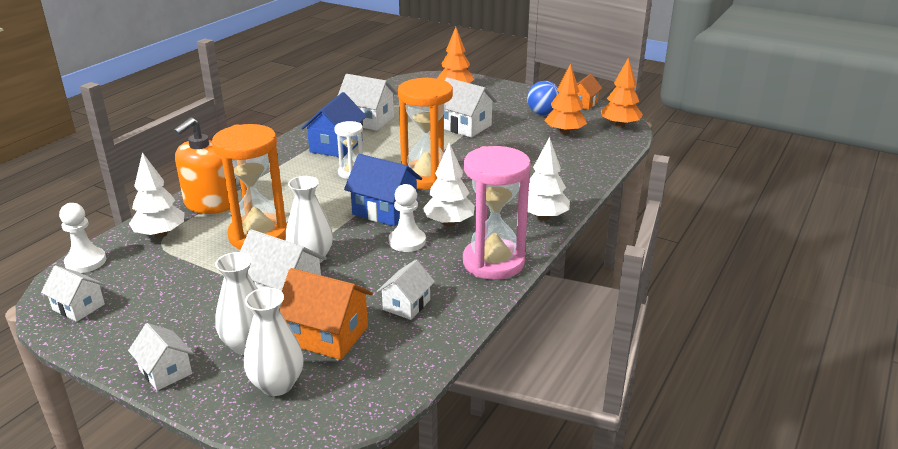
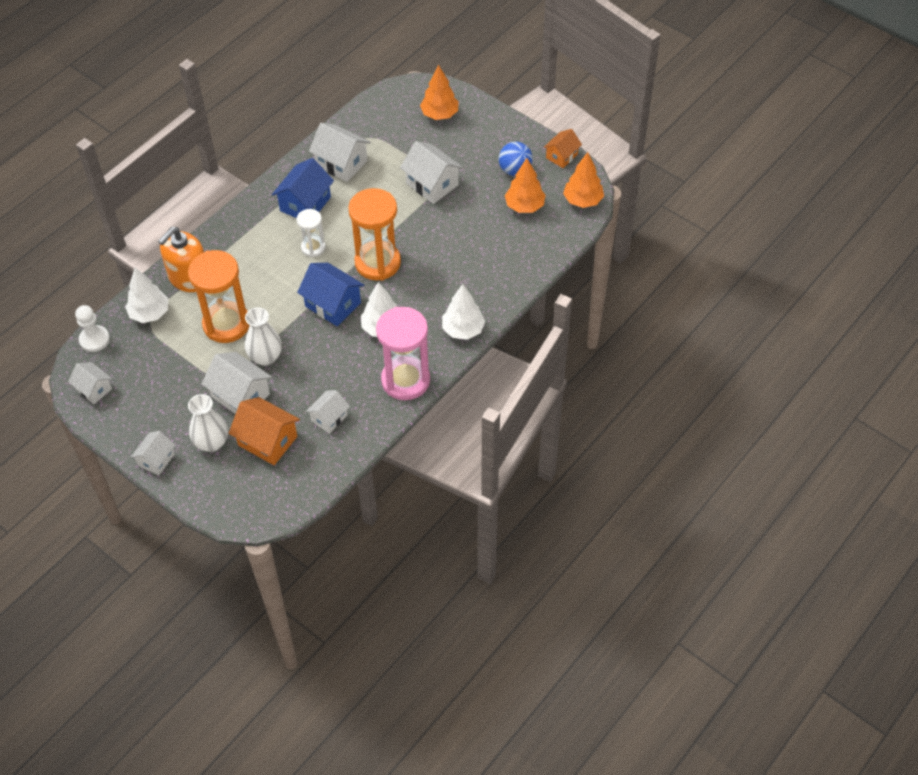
camera: 10 degrees right, 25 degrees up
(165, 371) = (156, 460): white house -> white house turned 60 degrees clockwise
(277, 384) = (229, 481): white vase -> none
(407, 241) = (343, 347): white pawn -> none

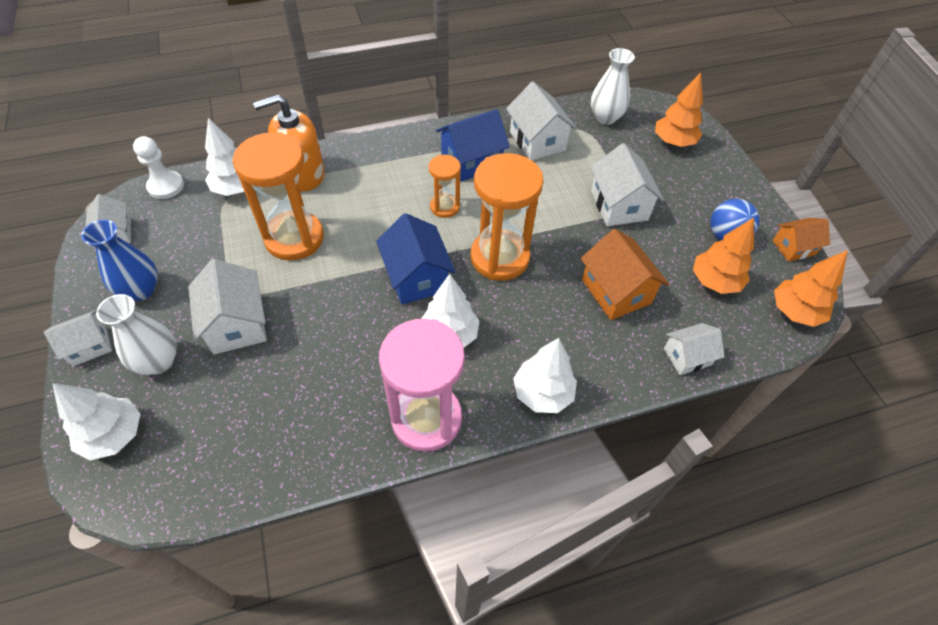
camera: 30 degrees right, 0 degrees up
(153, 412) = (141, 290): none -> blue vase
(226, 492) = (114, 435): none -> white tree
(265, 357) = (300, 296): white vase -> white vase (605, 118)
(267, 441) = (214, 398): orange house -> orange house (616, 291)
(313, 248) = (445, 207): white hourglass -> orange hourglass
(329, 418) = (302, 412): white house -> white house (687, 356)

